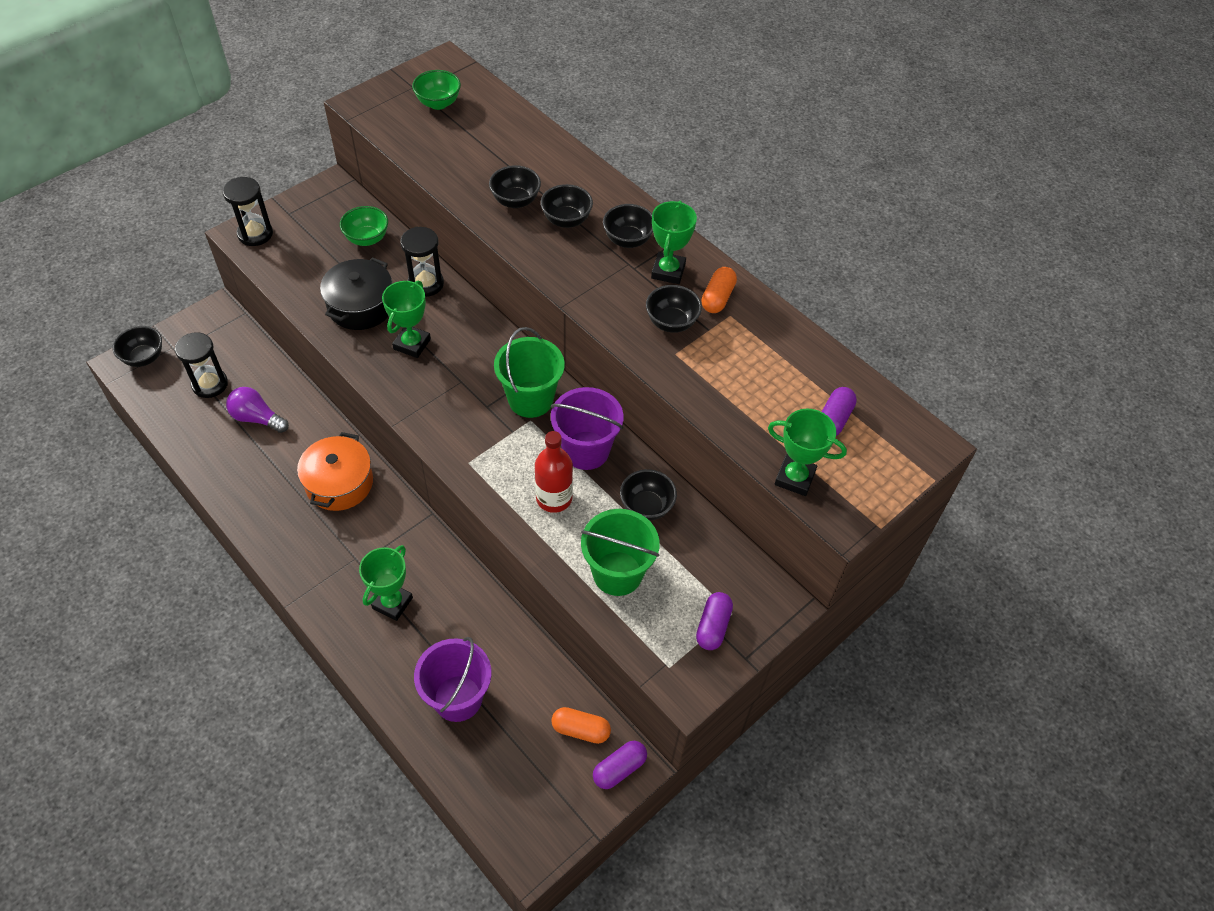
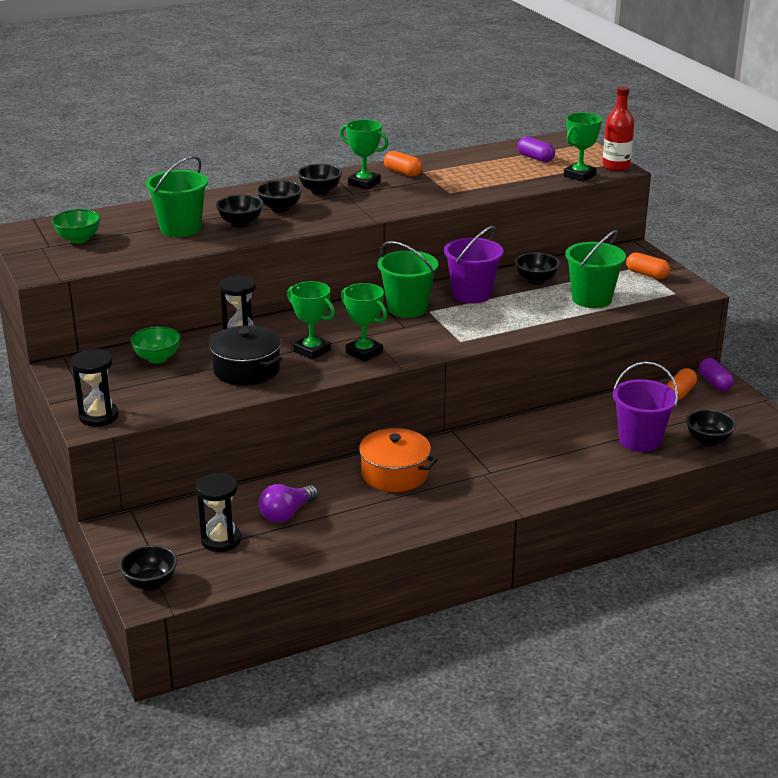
camera: 70 degrees left, 25 degrees down
(392, 603) = (538, 460): green trophy -> green trophy (364, 352)
(486, 162) = (180, 229): none -> green bucket
(554, 498) = (513, 312): red bottle -> red bottle (616, 166)
(671, 322) = (418, 189): black bowl -> black bowl (708, 441)
(713, 626) = (647, 274): purple capsule -> orange capsule

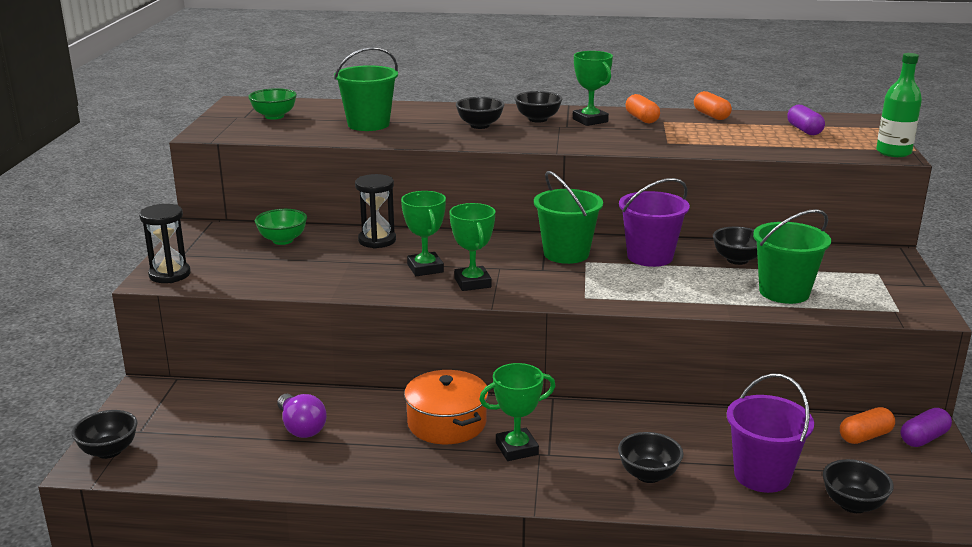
camera: 30 degrees right, 5 degrees down
(221, 540) = (214, 432): black hourglass -> none
(241, 223) = (426, 130): black bowl -> black bowl (648, 475)
(246, 370) = (344, 269): black pot -> none
(286, 513) = (301, 427): purple light bulb -> purple light bulb turned 105 degrees counterclockwise
(579, 175) = (837, 153): green trophy -> green trophy (516, 449)
(616, 166) = (893, 152): red bottle -> green bottle
(647, 274) = (881, 283): orange capsule -> orange capsule (711, 115)
(715, 383) = (923, 438): purple capsule -> purple capsule turned 45 degrees clockwise

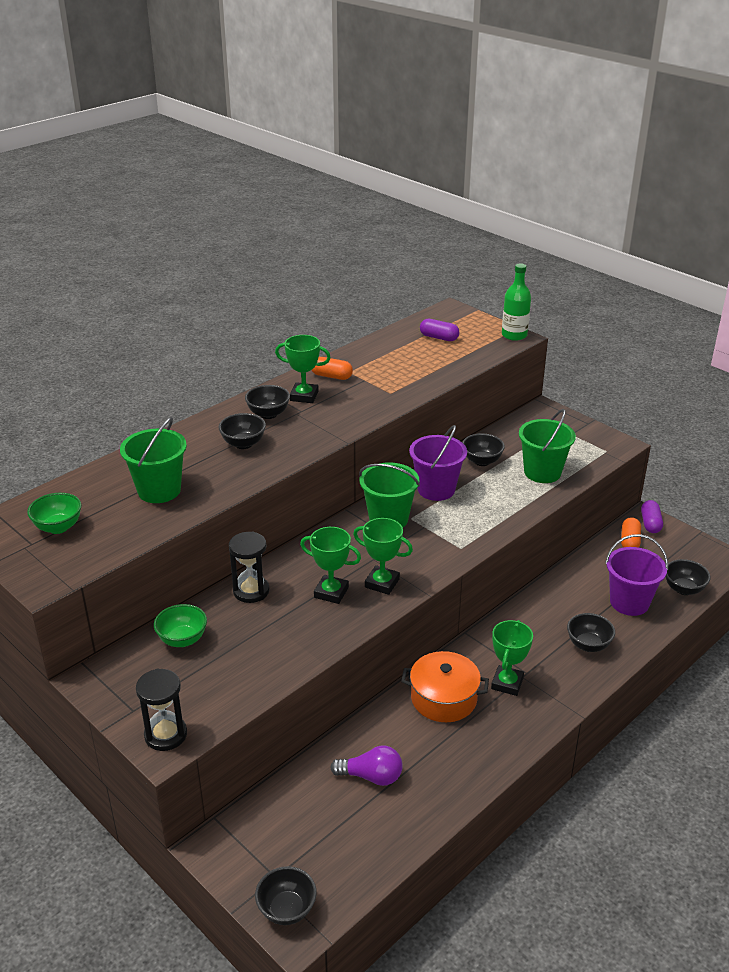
camera: 50 degrees left, 10 degrees up
(711, 115) = (365, 350): orange capsule -> none

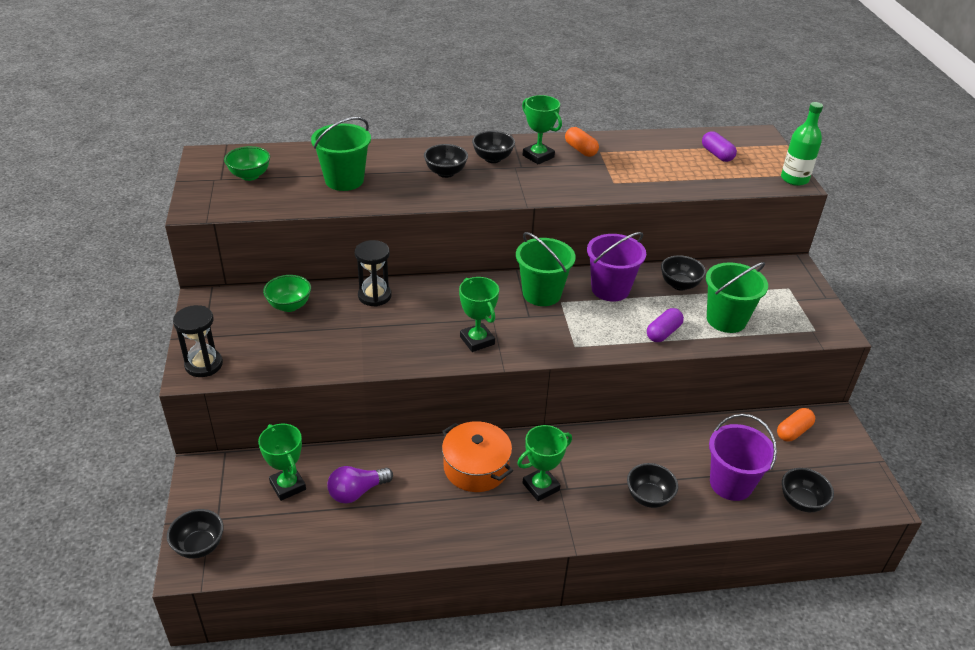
camera: 35 degrees right, 5 degrees up
(331, 592) = (430, 327): green trophy -> green trophy (288, 486)
(371, 776) = (357, 492): purple light bulb -> purple light bulb turned 105 degrees clockwise
(650, 523) = (834, 427): purple capsule -> purple capsule (663, 333)

